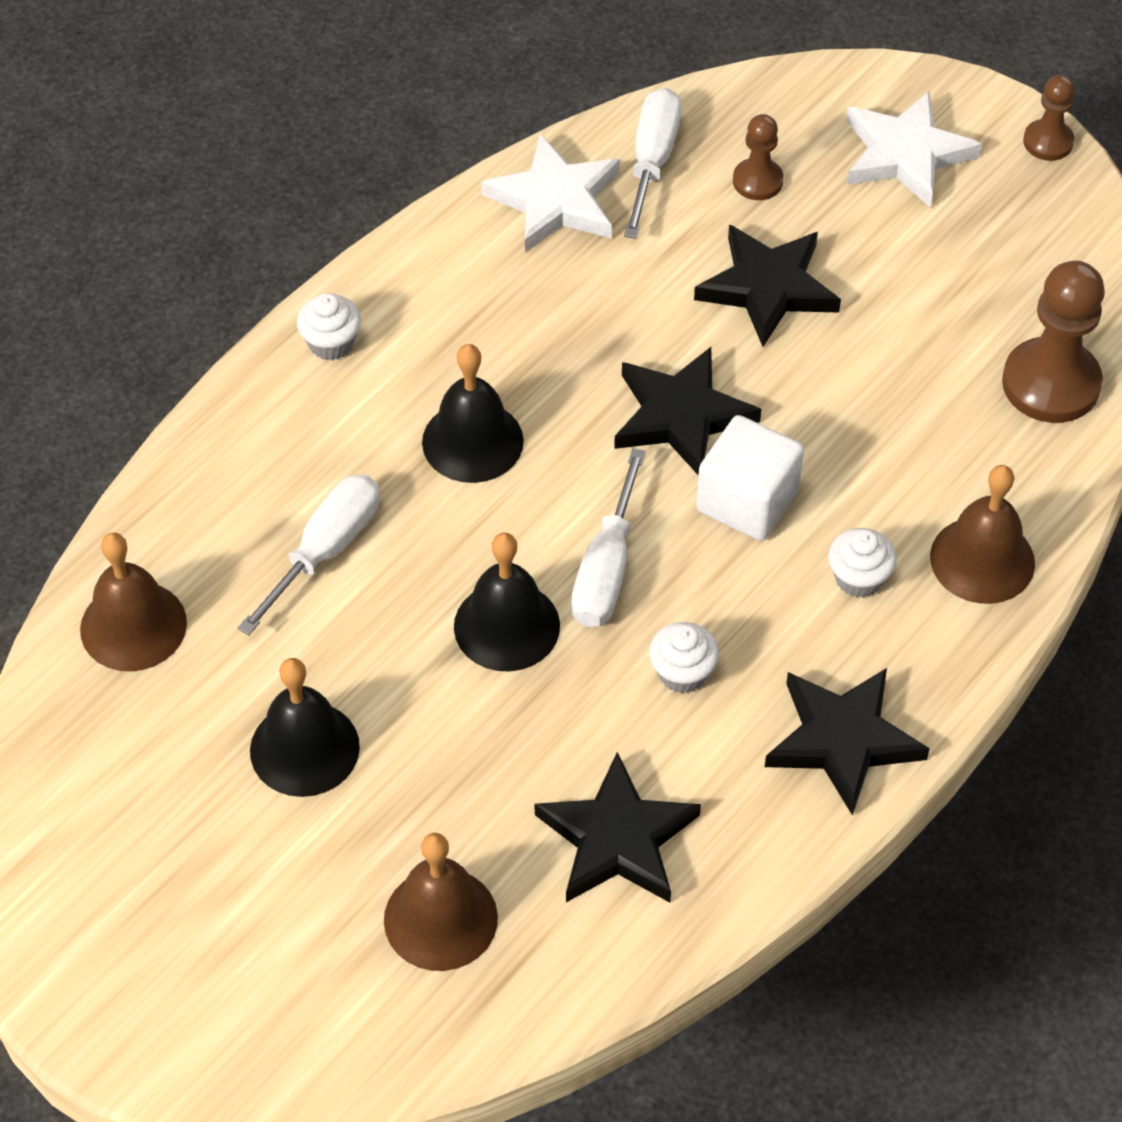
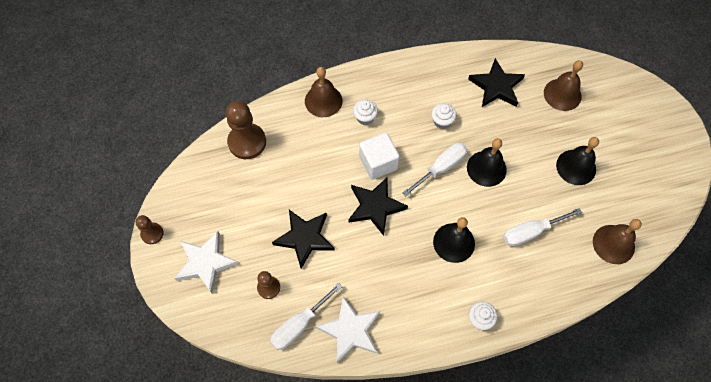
camera: 145 degrees left, 10 degrees up
(843, 740) = (410, 75): black star -> none

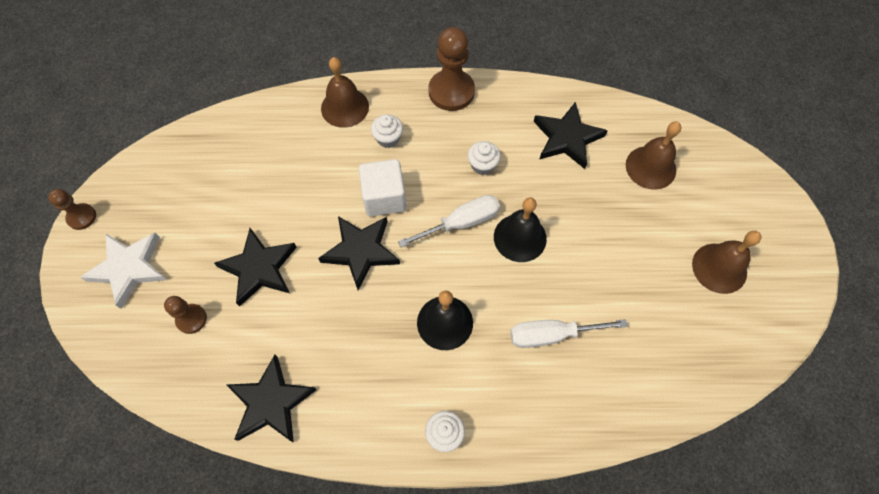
camera: 15 degrees right, 0 degrees up
(247, 142) = (235, 135): brown pawn -> brown pawn (451, 92)
(299, 325) = (210, 377): white screwdriver -> none
(350, 330) = (271, 402): white star -> black star
(576, 167) = (640, 264): black bell -> none
(613, 244) = (660, 380): brown bell -> brown bell (719, 268)

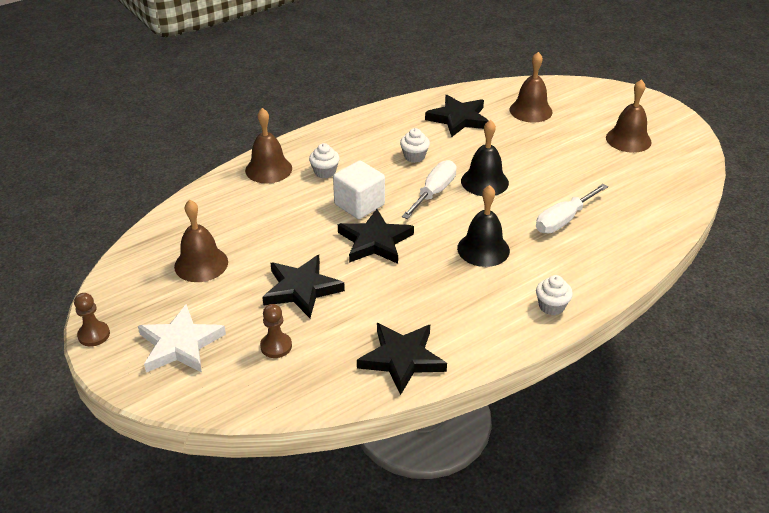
camera: 35 degrees left, 25 degrees down
(208, 189) = (201, 264): none -> brown bell
(451, 92) = (345, 128): brown pawn -> none

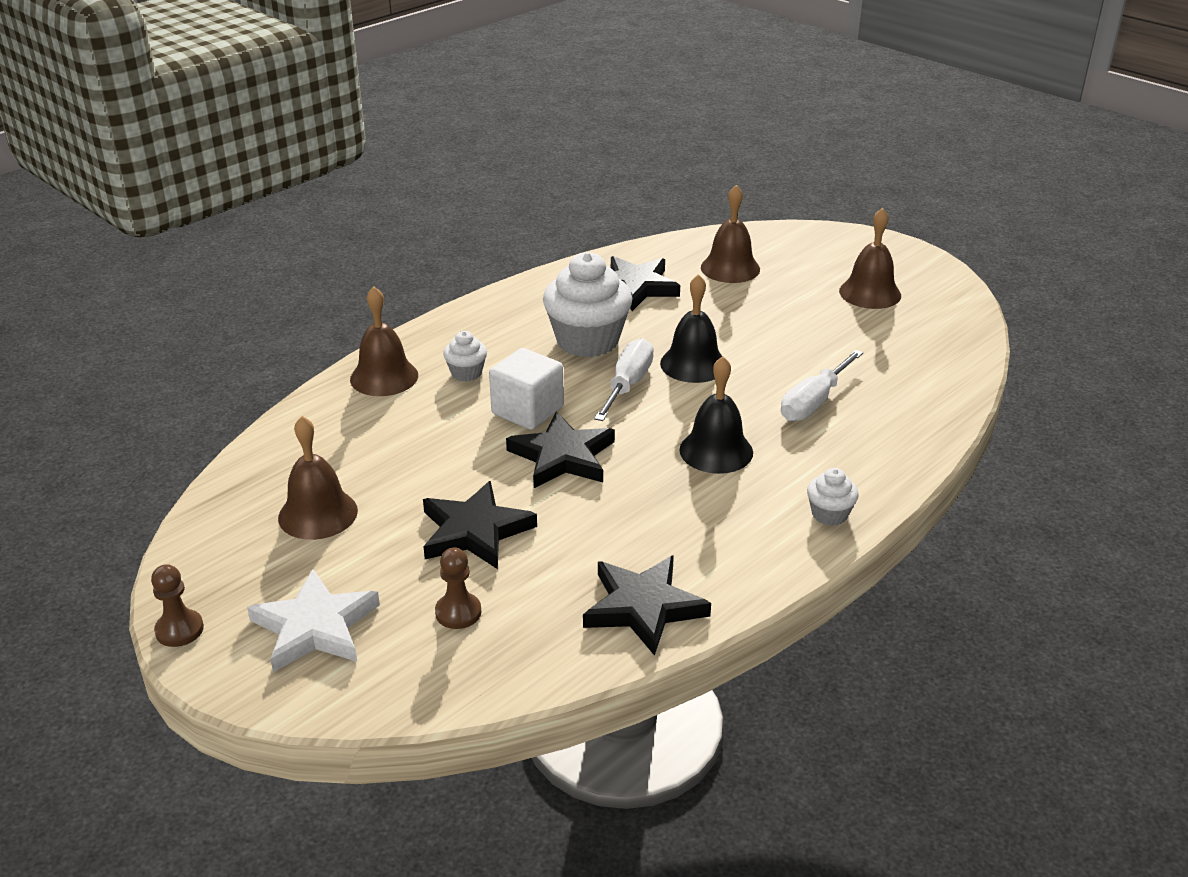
camera: 10 degrees left, 5 degrees down
(414, 156) = (587, 341): white cupcake -> white cupcake, size x2.10

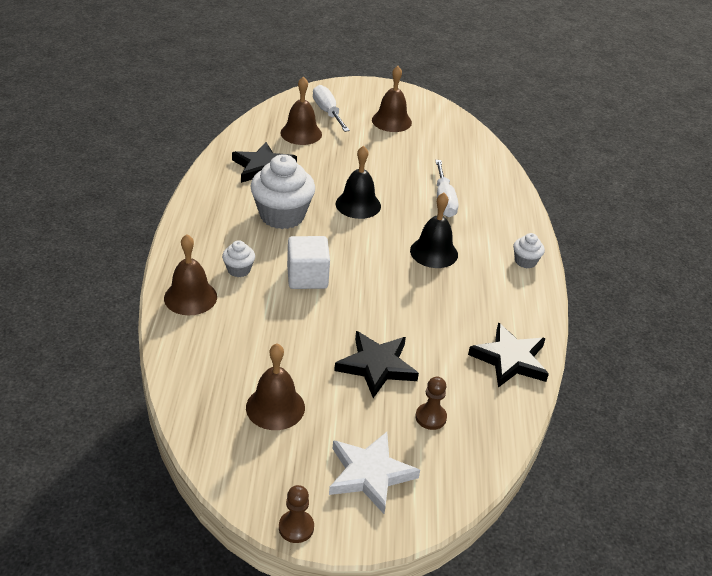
camera: 45 degrees left, 5 degrees up
(562, 456) = (363, 296): black star -> none
(628, 385) = (340, 234): white screwdriver -> white screwdriver (327, 112)

